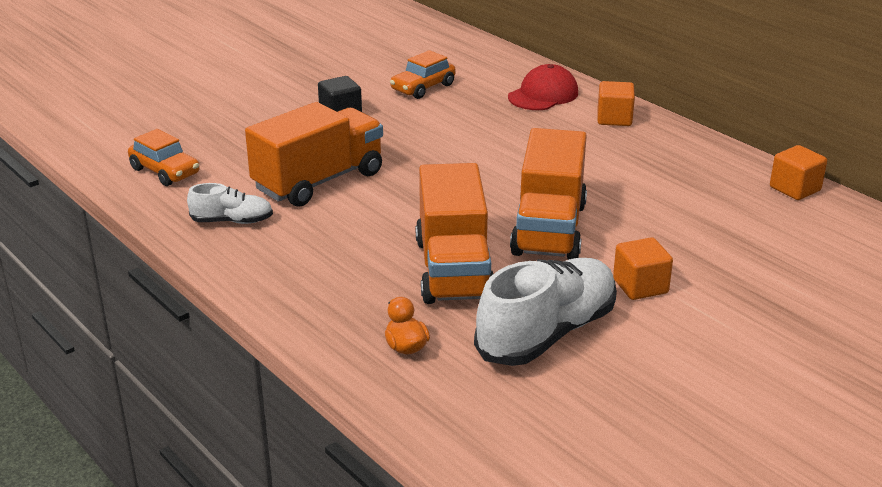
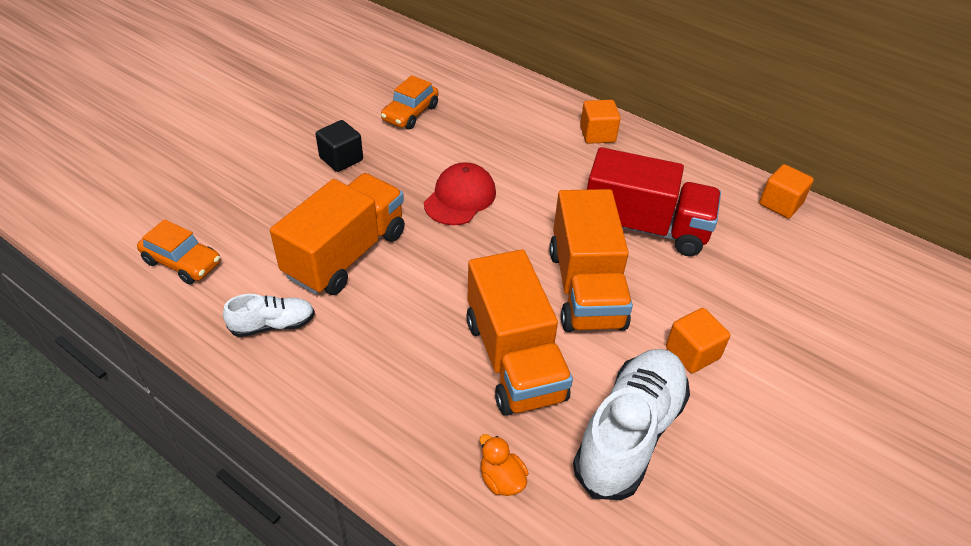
camera: 15 degrees left, 15 degrees up
(543, 95) = (524, 110): red cap -> red cap (460, 198)
(633, 192) = (644, 227): none -> red truck

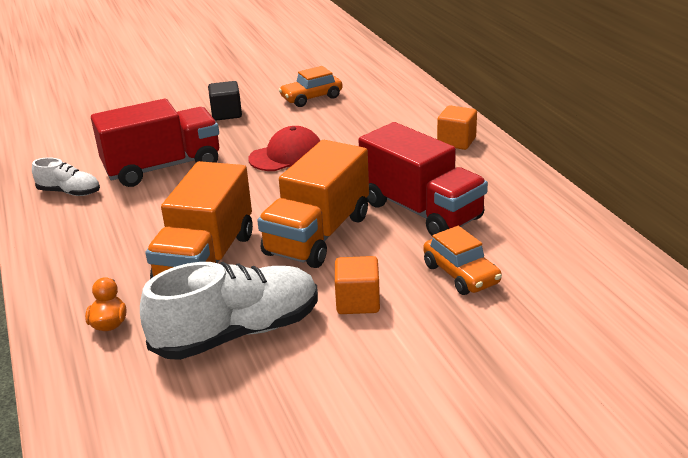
camera: 35 degrees right, 15 degrees down
(182, 262) = (56, 145): orange car -> orange car (461, 274)
(346, 254) = (163, 167): orange truck -> red truck
(780, 204) = (582, 228): orange cube -> none

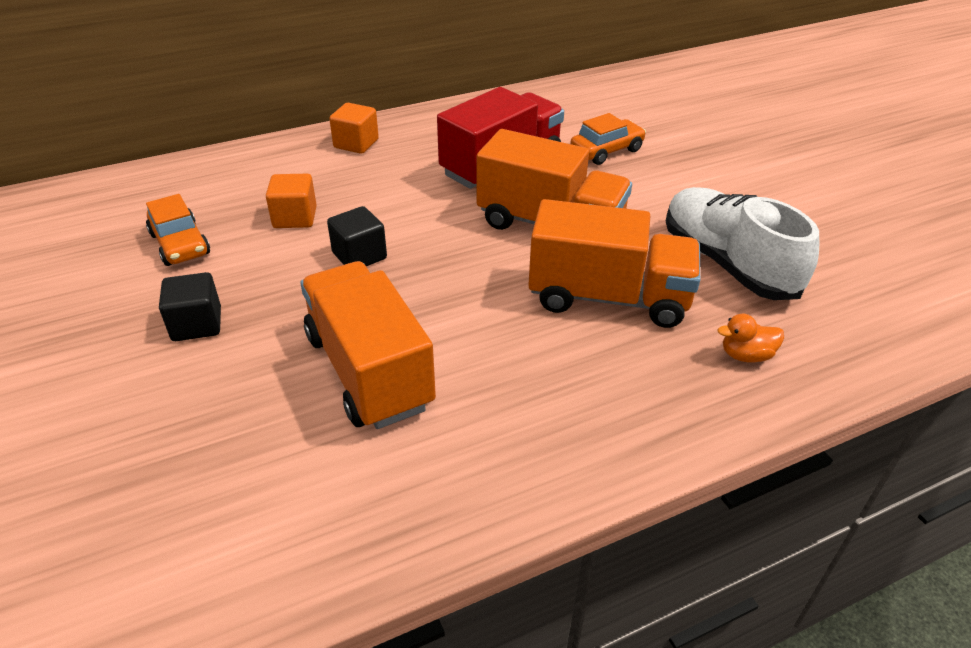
camera: 95 degrees left, 10 degrees up
(69, 192) = (436, 472): white shoe -> none
(163, 167) = (369, 371): red truck -> orange truck
(286, 155) = (359, 256): red cap -> black cube
(358, 302) = (659, 199): orange cube -> orange cube (295, 217)

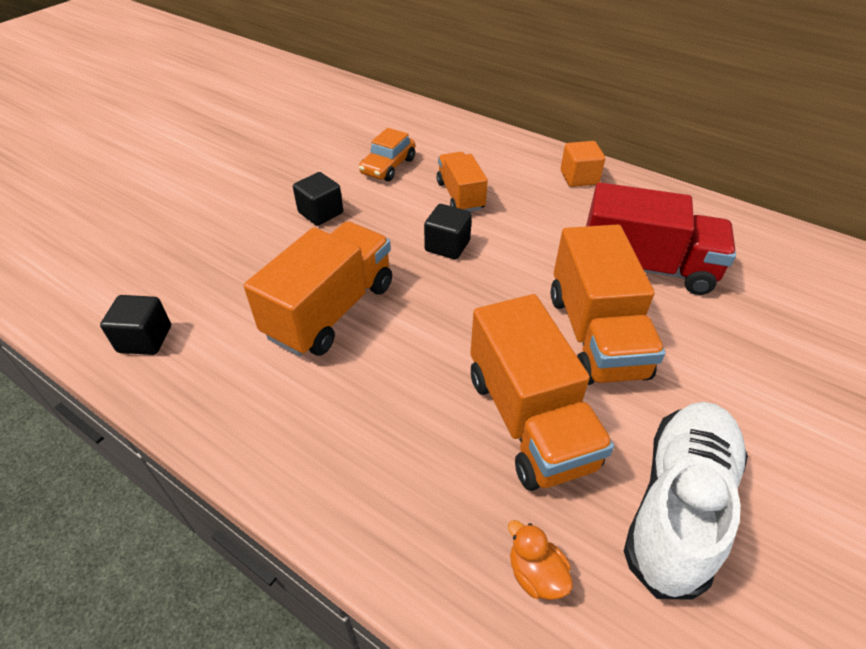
camera: 60 degrees right, 5 degrees up
(255, 559) = (145, 339): none -> black cube
(295, 217) = (460, 196): orange cube -> orange truck
(606, 151) = (763, 327): orange car -> none

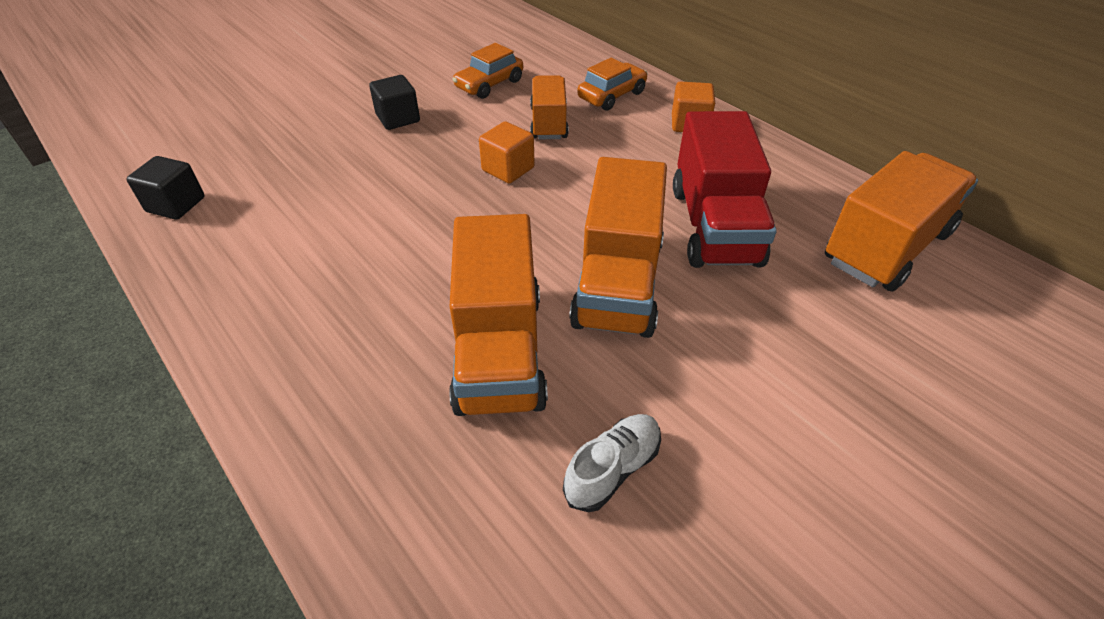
camera: 15 degrees right, 0 degrees up
(331, 310) = (358, 210): orange truck -> orange truck (886, 247)
(447, 246) = (508, 169): black cube -> orange cube
(501, 161) = (612, 95): none -> orange car
(535, 574) = (423, 497): orange duck -> none
(646, 267) = (714, 226): red truck -> red truck turned 60 degrees clockwise
(678, 505) = (612, 469): white shoe -> white shoe, size x0.51

